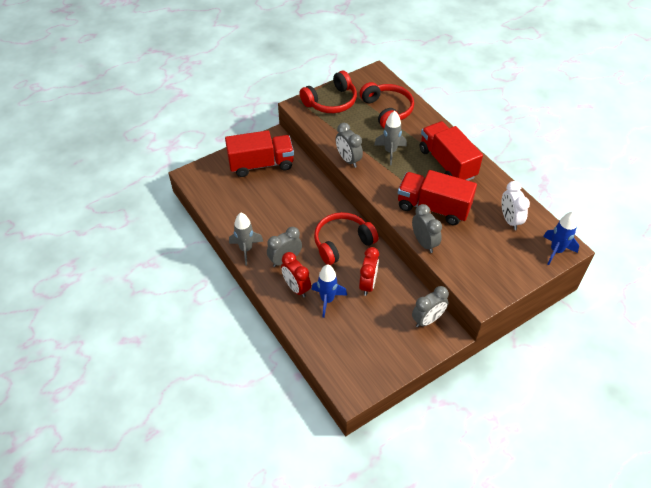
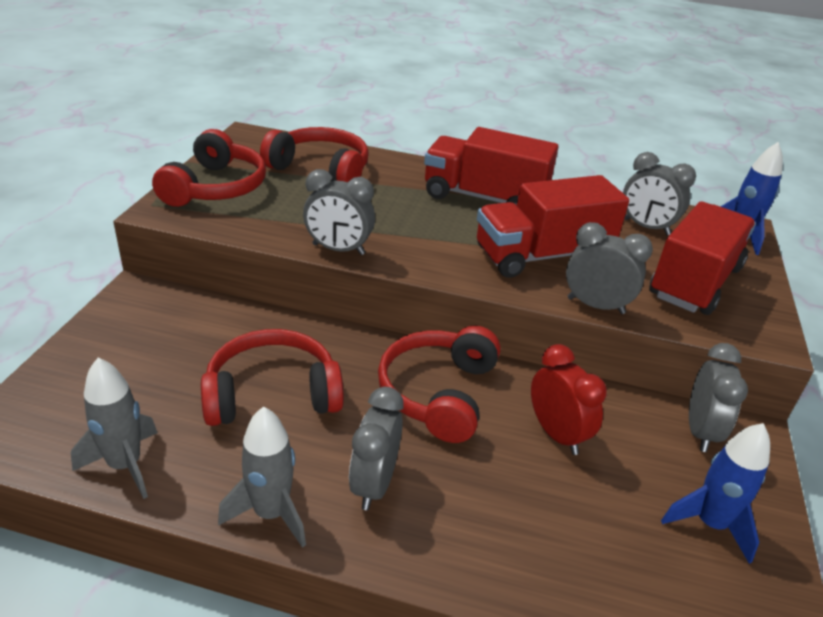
camera: 45 degrees left, 15 degrees down
(261, 164) = (149, 344): red truck -> red truck (694, 282)
(284, 208) = (272, 394): none -> red headphones
(296, 288) = (452, 522): red clock -> none
(327, 300) = (530, 506): blue rocket -> blue rocket (710, 524)
(390, 152) = (390, 214): grey rocket -> grey rocket (125, 465)
(510, 220) = (646, 227): white clock -> grey clock

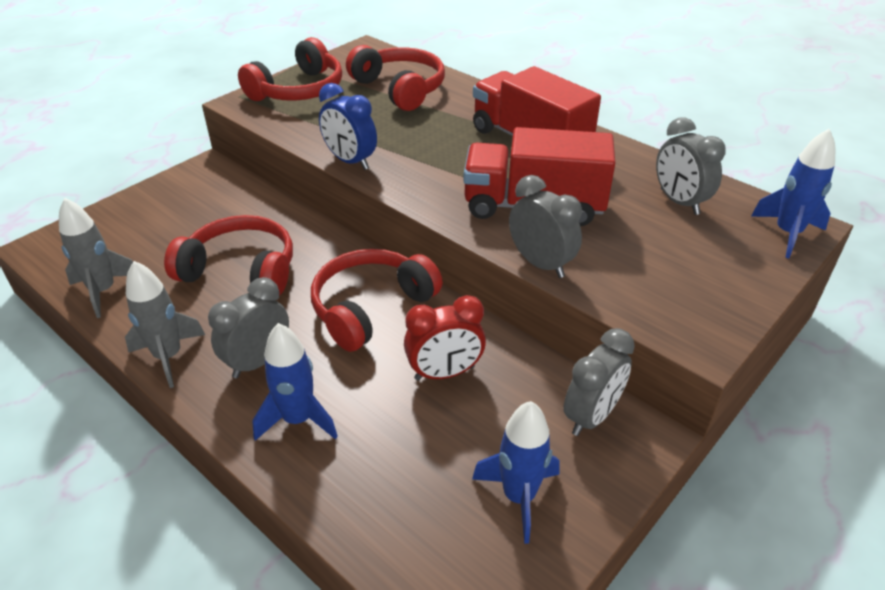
camera: 30 degrees right, 5 degrees up
(338, 249) = (350, 161): grey clock -> blue clock
(465, 529) = (298, 419): none -> blue rocket
(556, 434) = (444, 373): red clock -> red clock turned 75 degrees clockwise
(694, 282) = (676, 267): red truck -> none

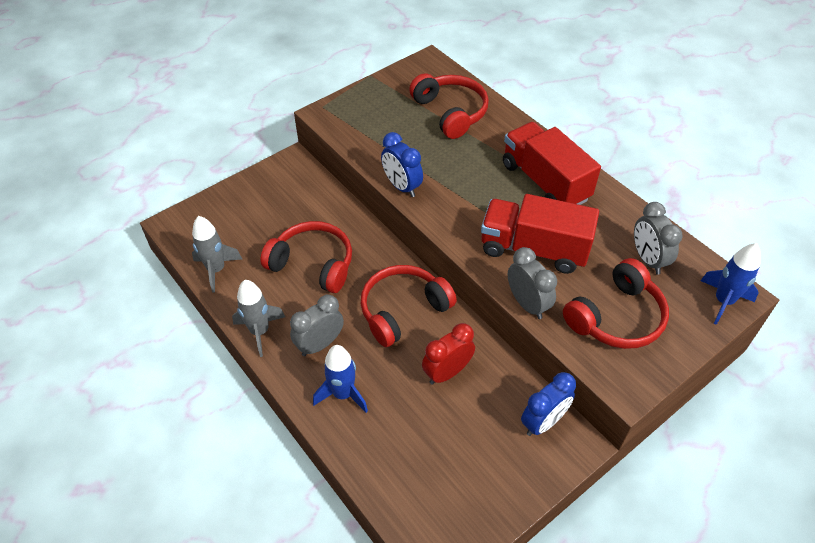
camera: 10 degrees right, 10 degrees up
(298, 90) = (369, 105): red headphones -> red headphones (616, 317)
(444, 373) = (447, 372): red clock -> red clock turned 150 degrees clockwise
(519, 497) = (481, 474): blue rocket -> none
(591, 416) = (543, 422): grey clock -> blue clock

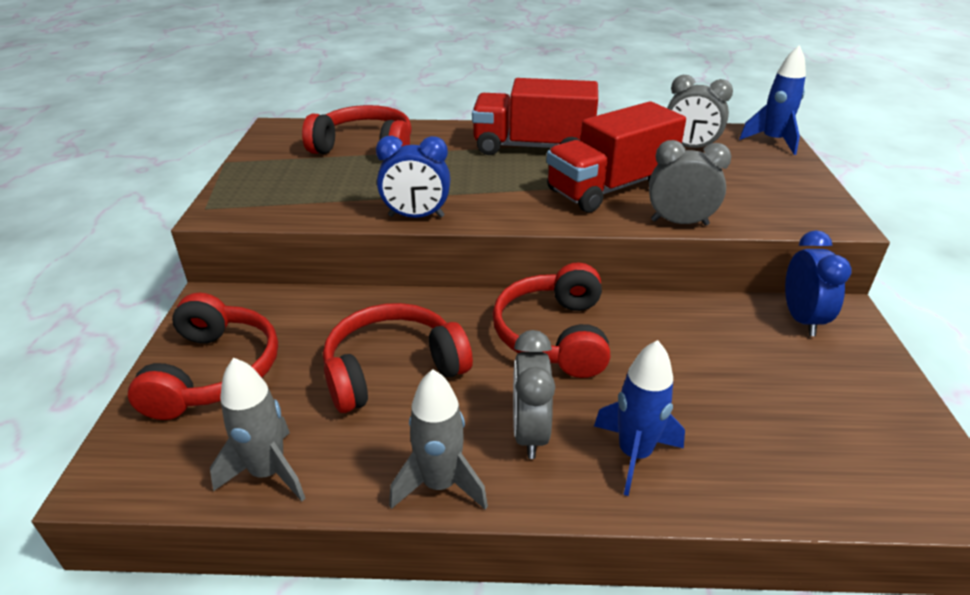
camera: 50 degrees left, 15 degrees down
(447, 372) = (678, 349): red clock -> none
(616, 317) = (744, 189): red headphones -> red headphones (214, 372)

